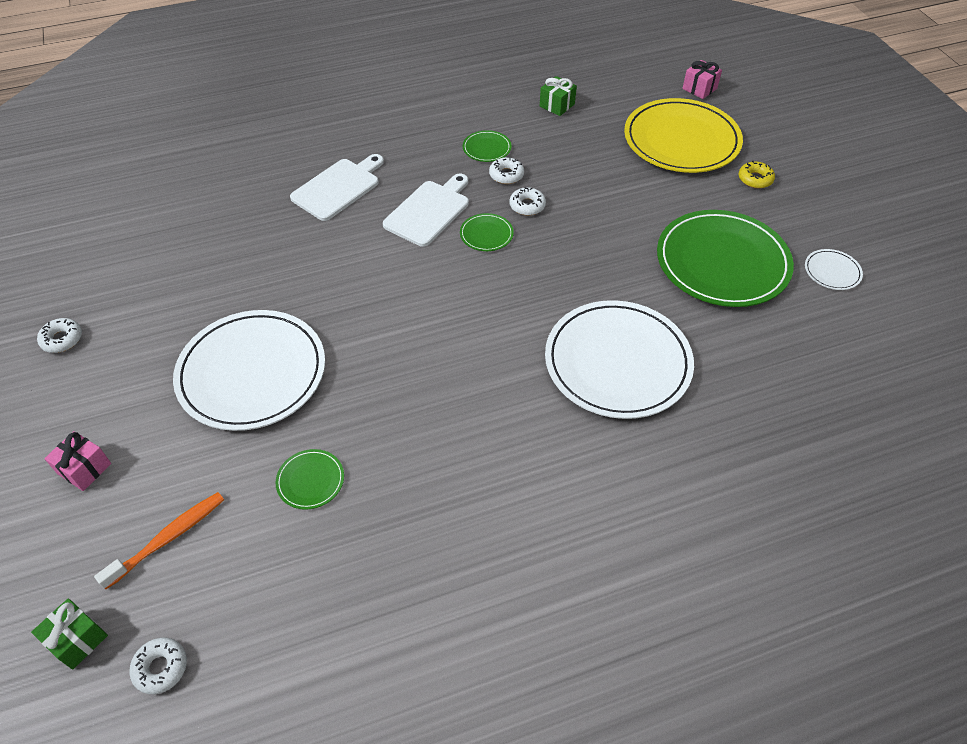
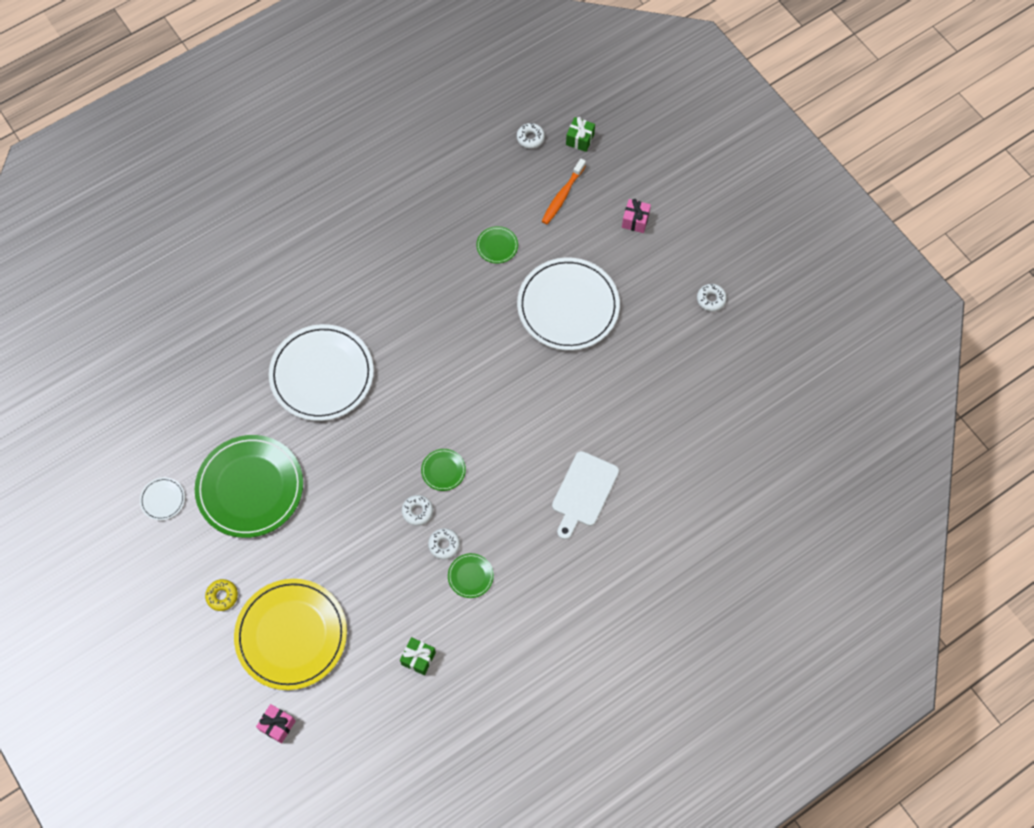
camera: 165 degrees right, 15 degrees up
(429, 211) = (498, 484): white cutting board -> none

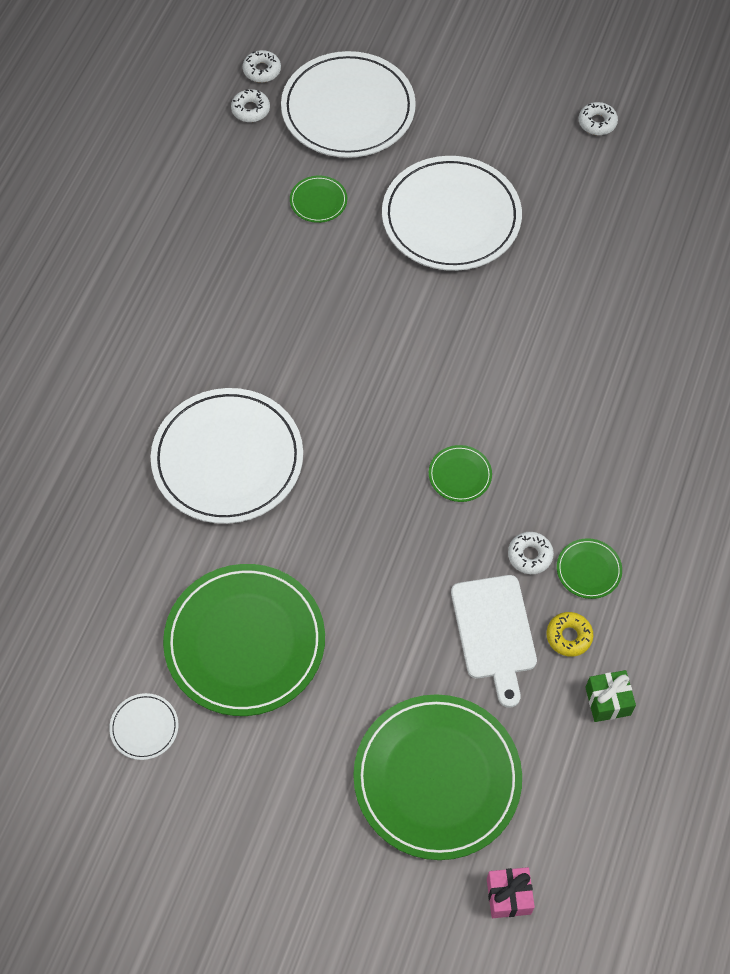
camera: 35 degrees left, 5 degrees down
(222, 596) = (314, 791): yellow donut -> yellow donut (569, 636)
(291, 635) = (437, 778): yellow plate -> green plate
(417, 511) = (468, 539): white donut -> white donut (250, 110)
(562, 196) = (348, 109): orange toothbrush -> white plate
(580, 139) = (319, 42): green gift -> none
(584, 492) = (635, 399): white cutting board -> white cutting board (494, 632)
(635, 221) = (449, 90): pink gift -> none

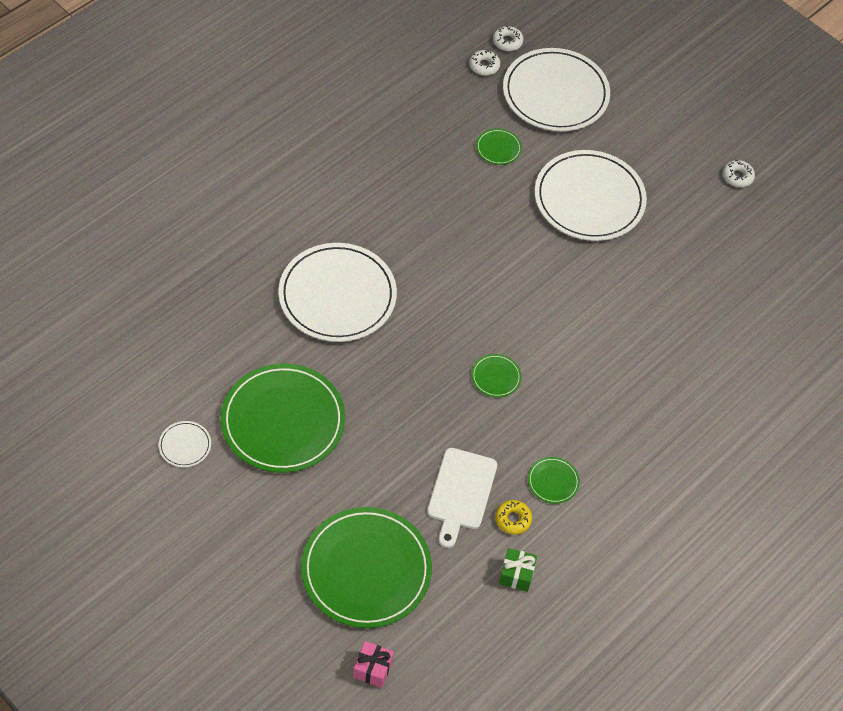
camera: 20 degrees right, 5 degrees down
(530, 555) = (515, 453): white donut -> none

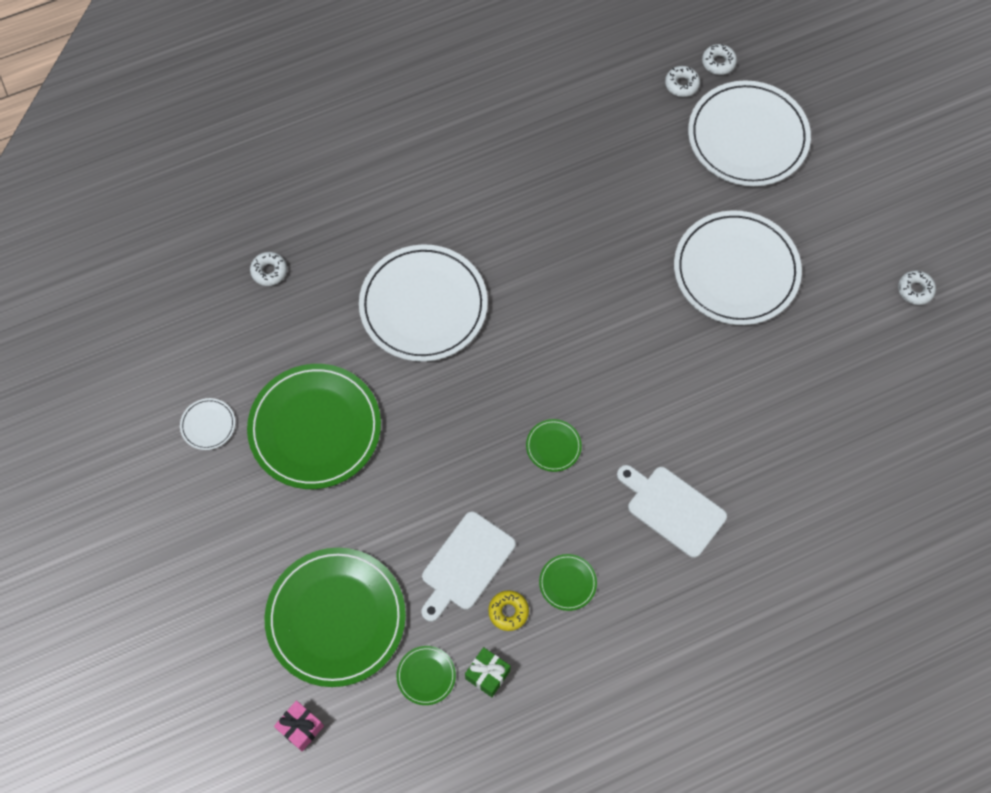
camera: 25 degrees right, 10 degrees up
(188, 304) = (269, 271): none -> white donut
(498, 148) = (659, 184): green plate -> green plate (426, 676)
(615, 398) = (672, 509): none -> white cutting board

